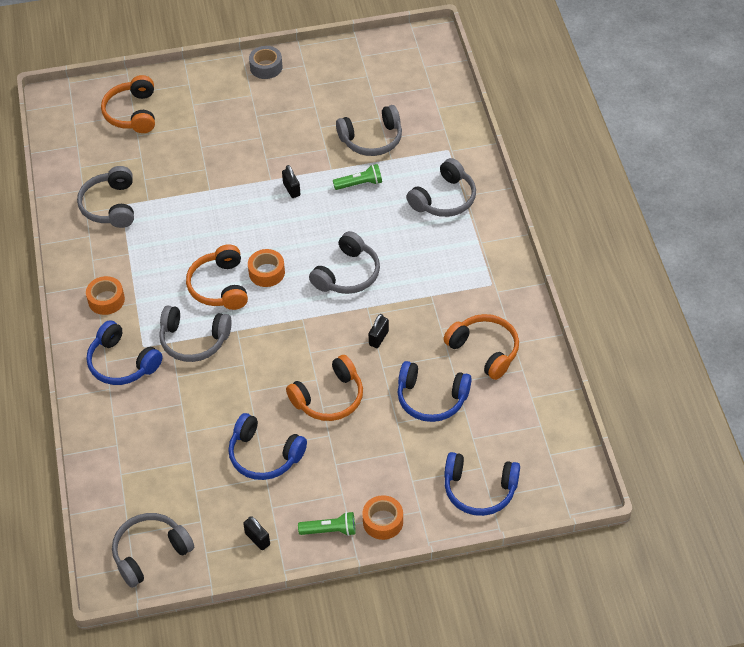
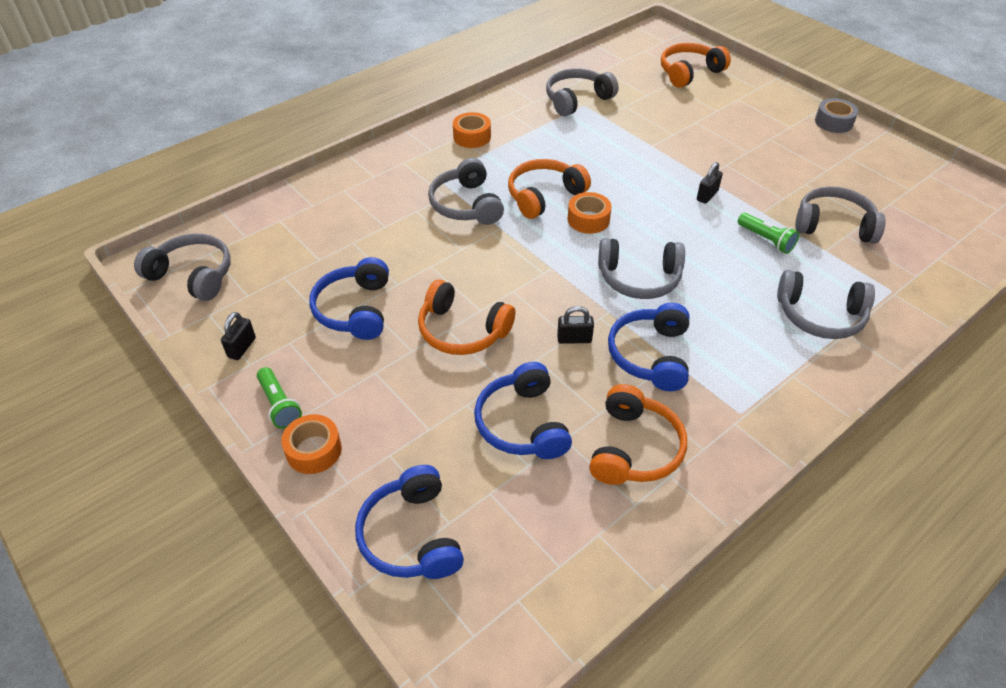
camera: 60 degrees right, 5 degrees down
(122, 363) = (408, 172): blue headphones -> blue headphones (650, 355)
(372, 139) = (834, 225): grey headphones -> grey headphones turned 150 degrees clockwise

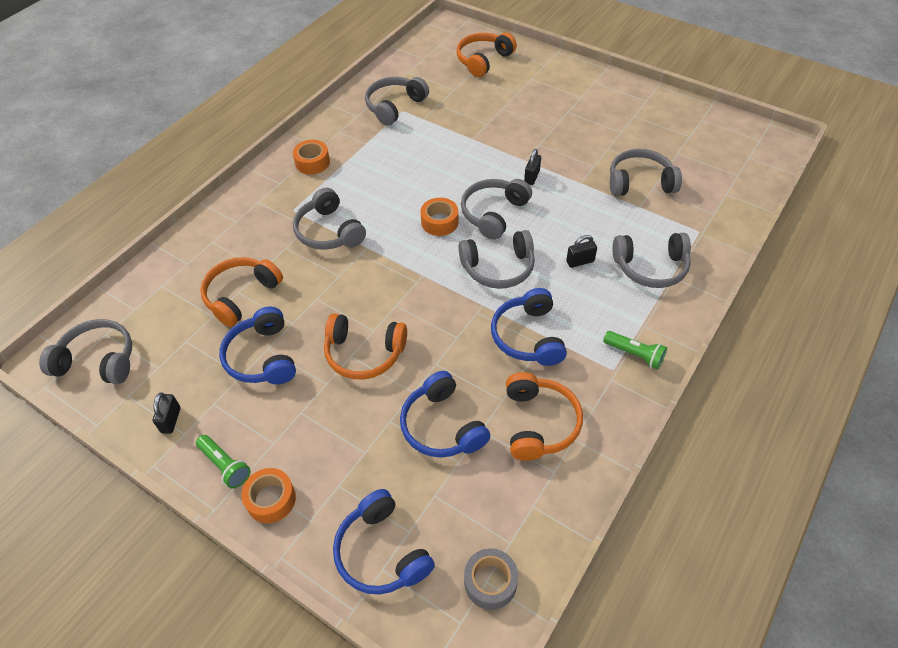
camera: 15 degrees left, 5 degrees up
(544, 196) = (395, 207): orange headphones -> orange headphones (241, 295)
(574, 339) = (461, 337): black padlock -> black padlock (580, 261)
(651, 223) = (493, 213): none -> grey headphones
(766, 240) = (590, 208): green flashlight -> green flashlight (635, 354)
(833, 122) = (614, 85): grey tape -> grey tape (490, 582)

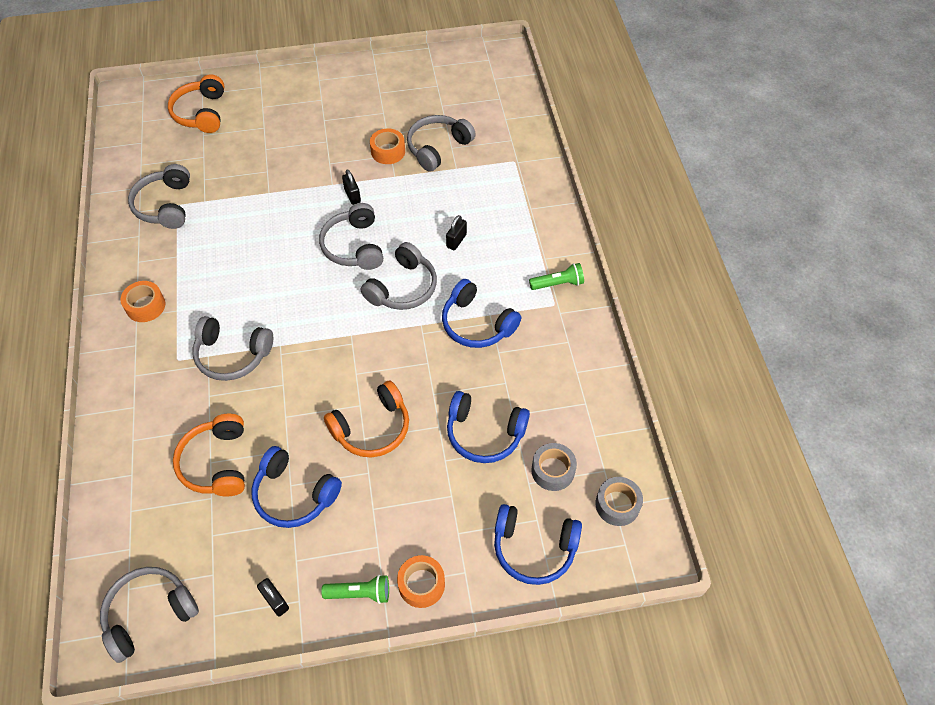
camera: 45 degrees left, 5 degrees up
(439, 222) = (318, 282): orange tape -> orange tape (388, 151)
(465, 503) = (553, 470): none -> grey tape
(539, 423) = (545, 379): orange headphones -> none
(651, 267) = (508, 211): grey headphones -> none

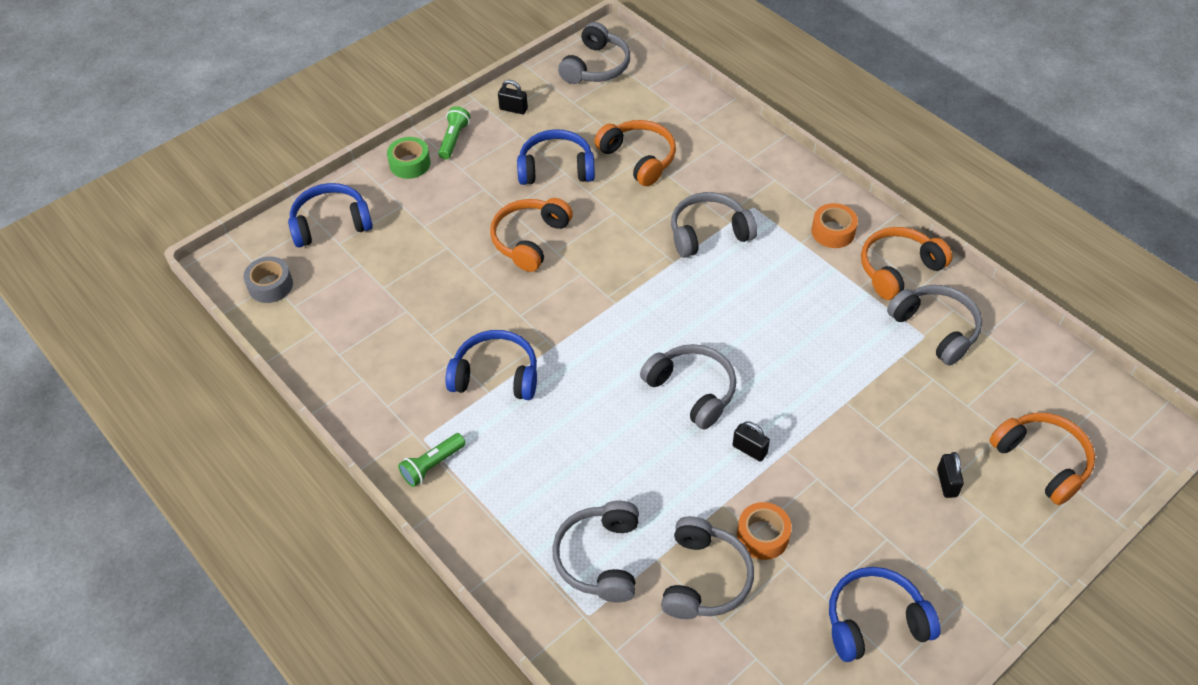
camera: 150 degrees right, 5 degrees down
(138, 254) = (898, 269): none -> orange headphones
(360, 593) = (454, 139): green flashlight -> green flashlight turned 135 degrees clockwise
(403, 287) = (601, 373): grey headphones -> grey headphones (600, 558)
(421, 584) = (410, 164): orange tape -> green tape
(456, 241) = (583, 457): black padlock -> black padlock (947, 483)
(484, 433) = (424, 283): blue headphones -> blue headphones (875, 621)
(553, 470) = (343, 284): grey tape -> none

